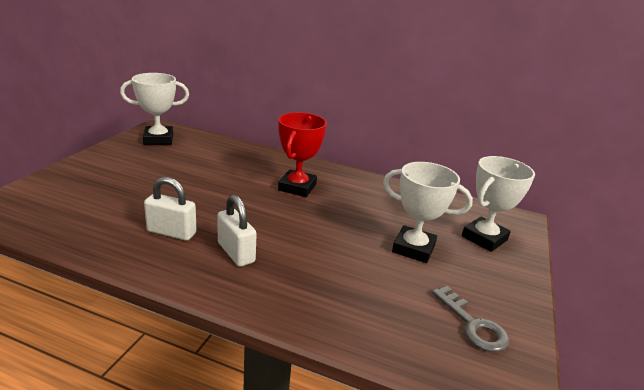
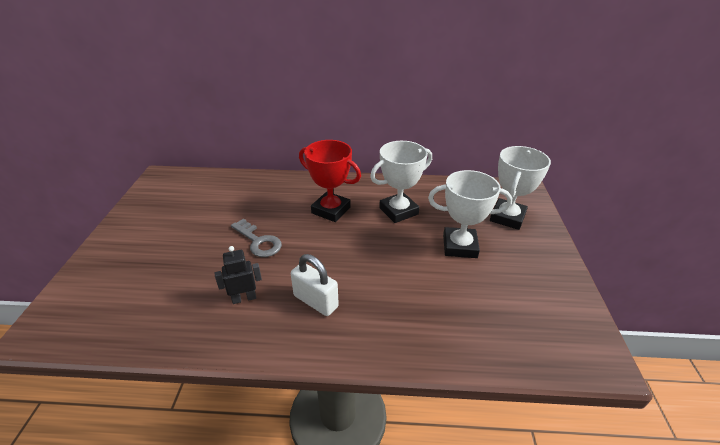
camera: 15 degrees left, 10 degrees up
(158, 139) = (169, 191): white trophy -> white trophy (398, 211)
(171, 232) = (244, 298): white padlock -> black robot
(297, 187) = (331, 210): red trophy -> red trophy turned 60 degrees counterclockwise
(473, 324) = (541, 308): grey key -> grey key (258, 241)

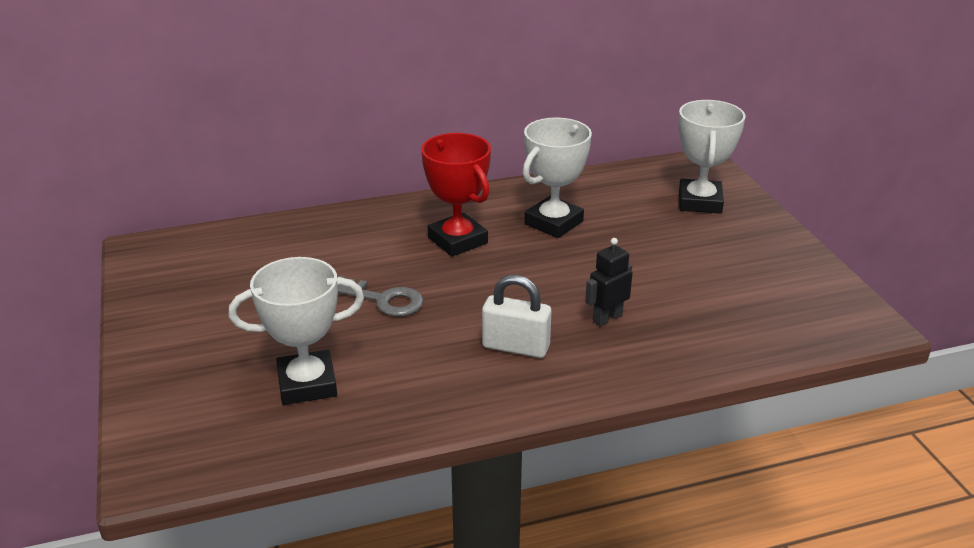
camera: 20 degrees left, 5 degrees down
(244, 298) = (417, 366): black robot -> black robot (607, 318)
(331, 210) = (457, 240): red trophy -> red trophy turned 45 degrees clockwise
(459, 246) = (659, 247): white trophy -> white trophy (307, 384)

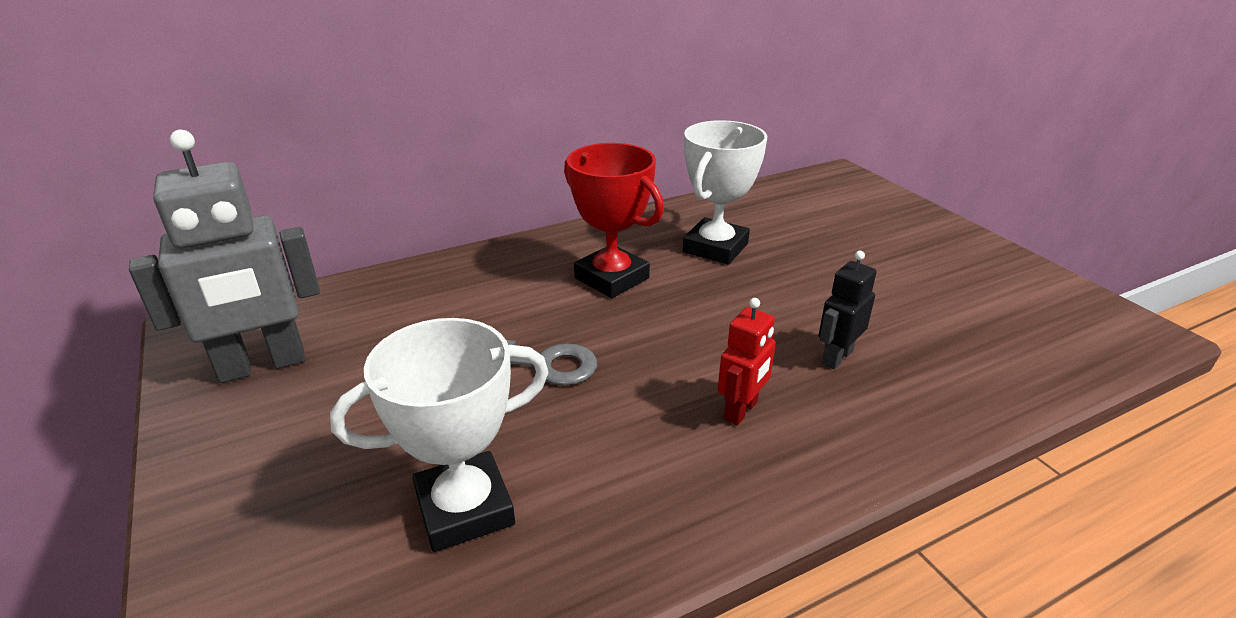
camera: 10 degrees left, 0 degrees up
(185, 280) = (262, 365): none -> grey robot
(515, 347) = (741, 411): white padlock -> red robot
(700, 202) = (862, 212): white trophy -> none

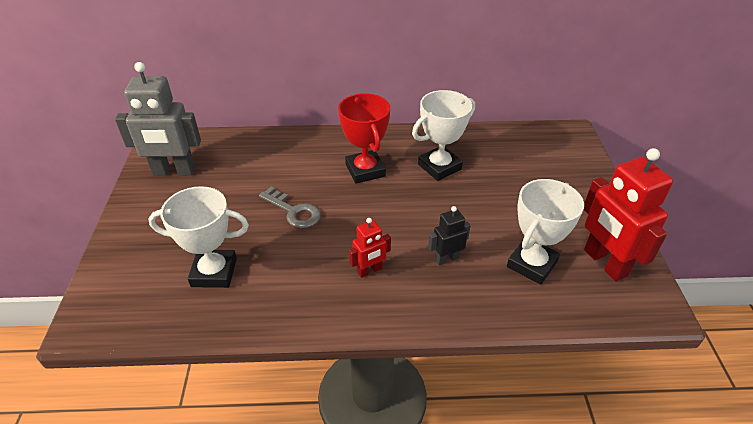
camera: 25 degrees right, 10 degrees up
(951, 329) = (531, 264): none -> white trophy
(1030, 300) = (604, 263): none -> red robot

